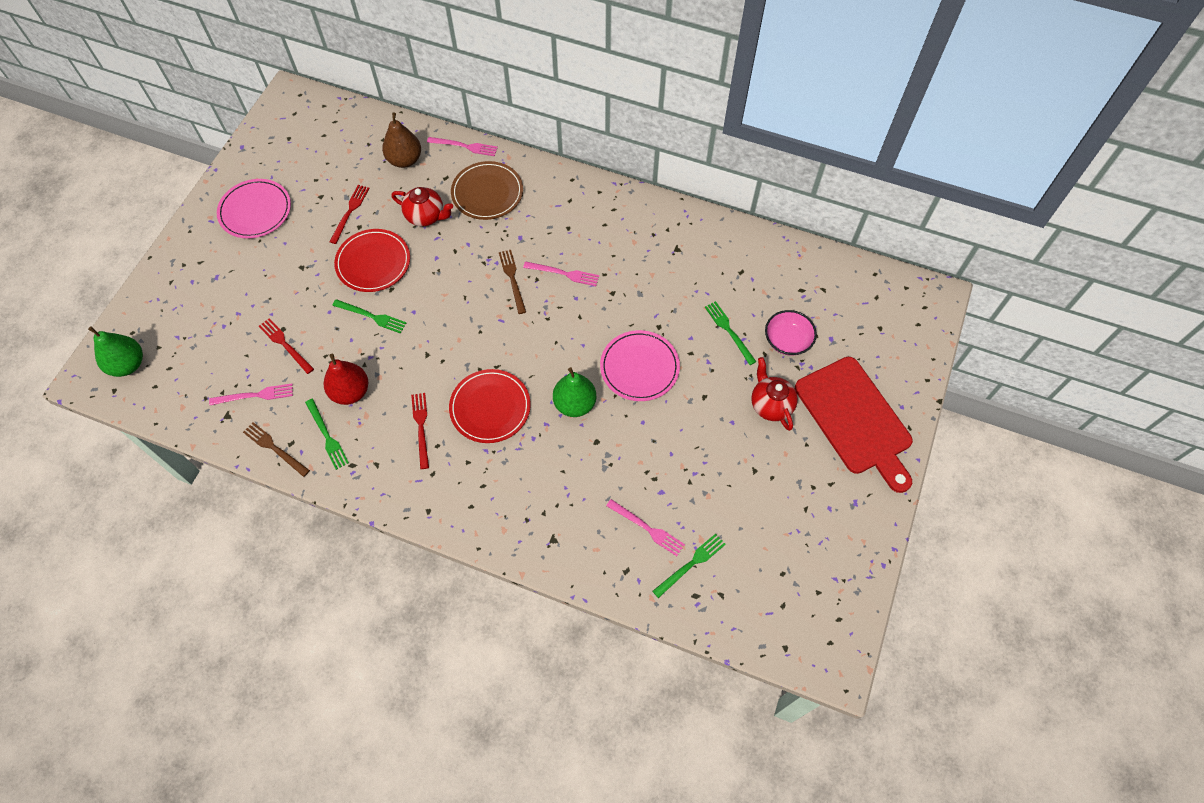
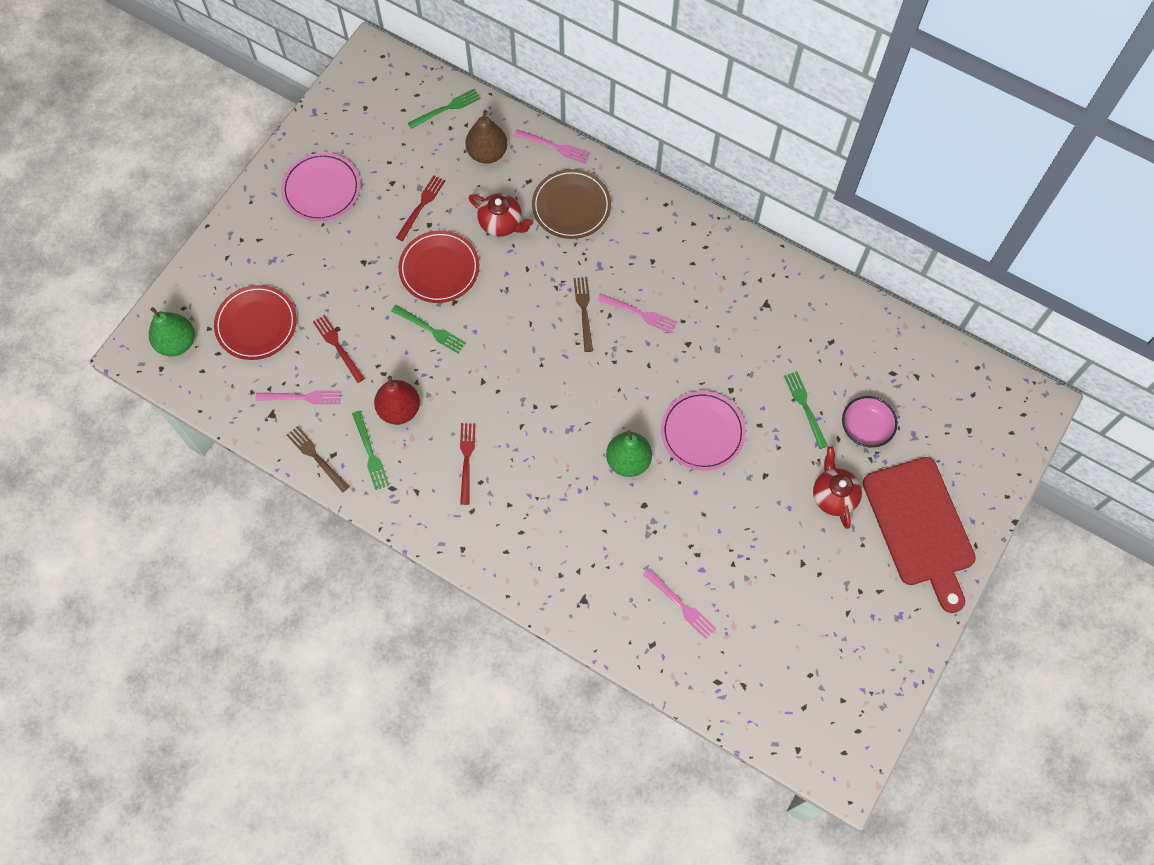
camera: 10 degrees right, 5 degrees up
(490, 407) = (540, 450): red plate -> red plate (256, 324)
(691, 564) = (719, 649): green fork -> green fork (446, 108)

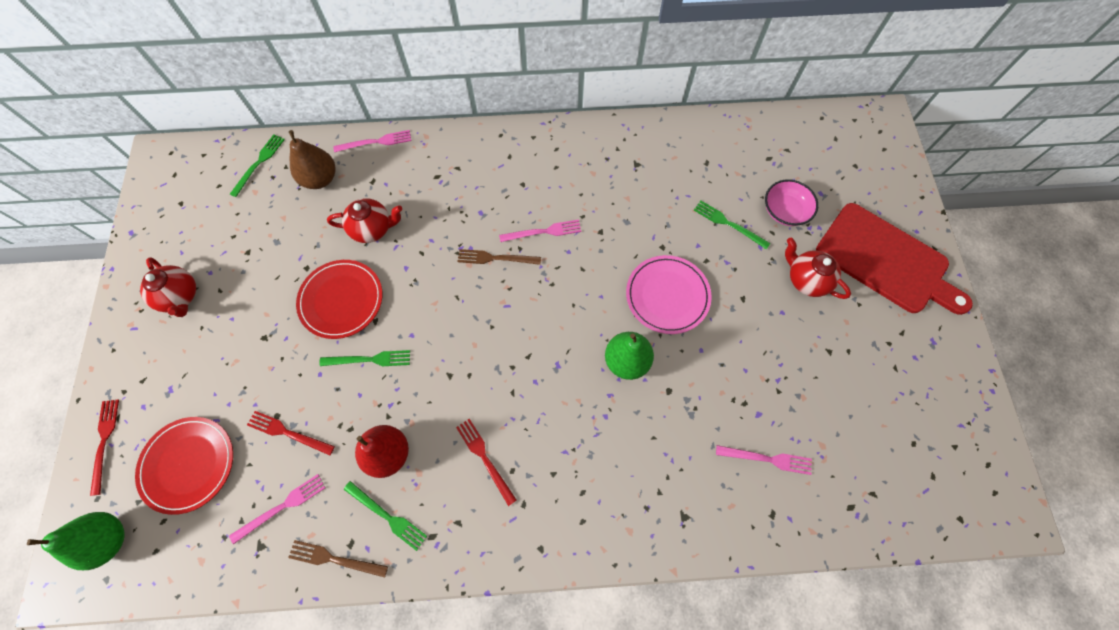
camera: 35 degrees left, 0 degrees up
(321, 189) = (180, 296): pink plate -> red teapot
(421, 206) = (288, 256): red fork -> red fork (104, 442)
(571, 206) = (423, 180): brown plate -> none
(584, 311) = (496, 258): brown fork -> brown fork turned 45 degrees counterclockwise

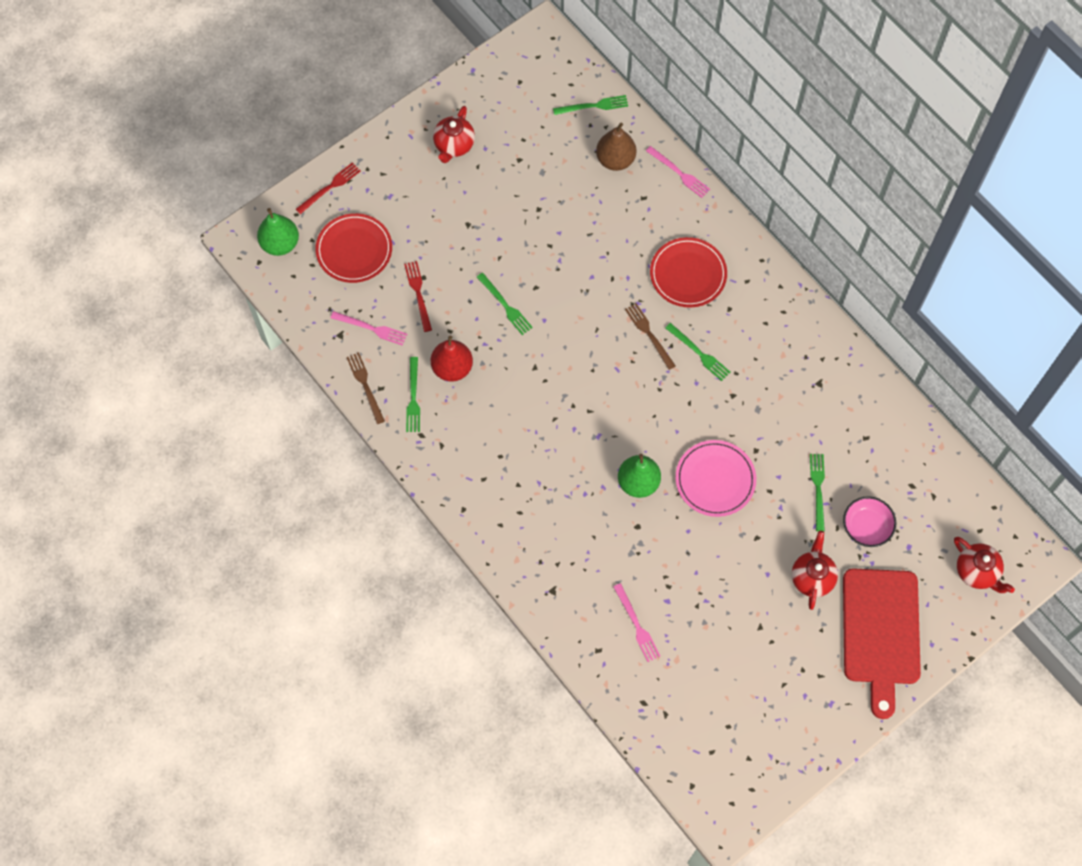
camera: 55 degrees right, 0 degrees up
(341, 300) = (533, 252): red plate -> red plate (688, 274)
(372, 229) = (604, 229): red teapot -> red teapot (977, 572)
(485, 458) = (495, 432): red fork -> none
(543, 232) = (699, 353): pink fork -> green fork

